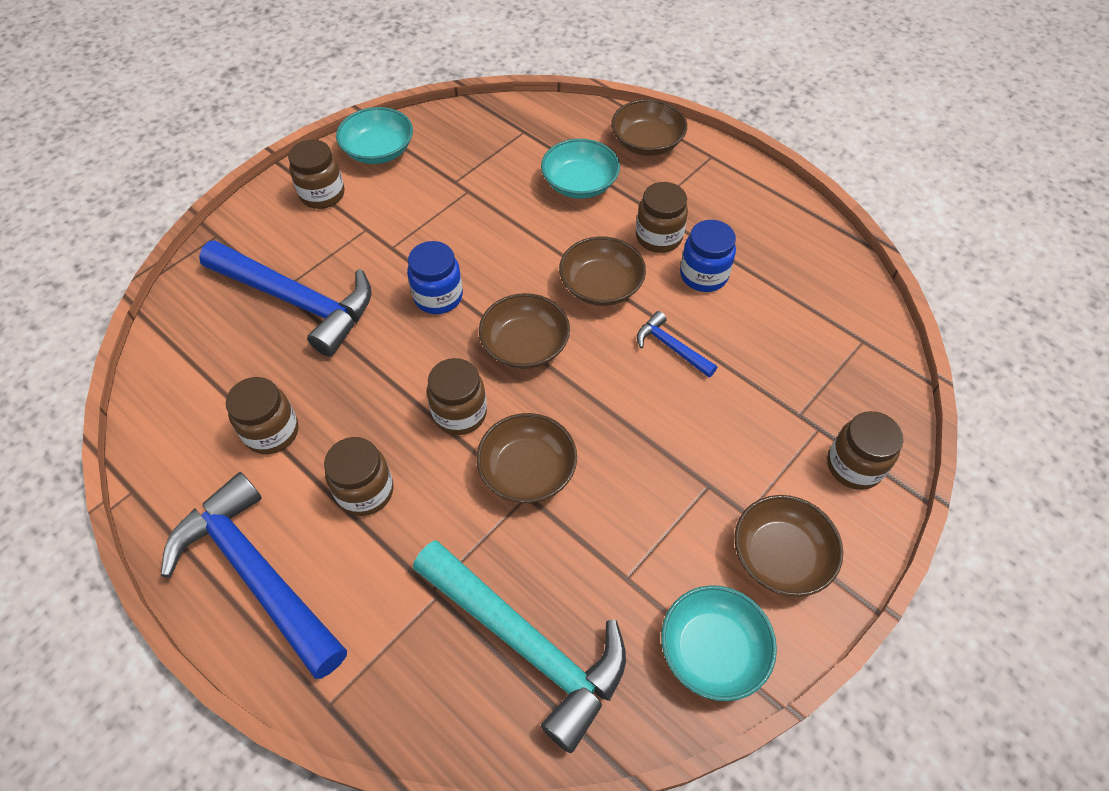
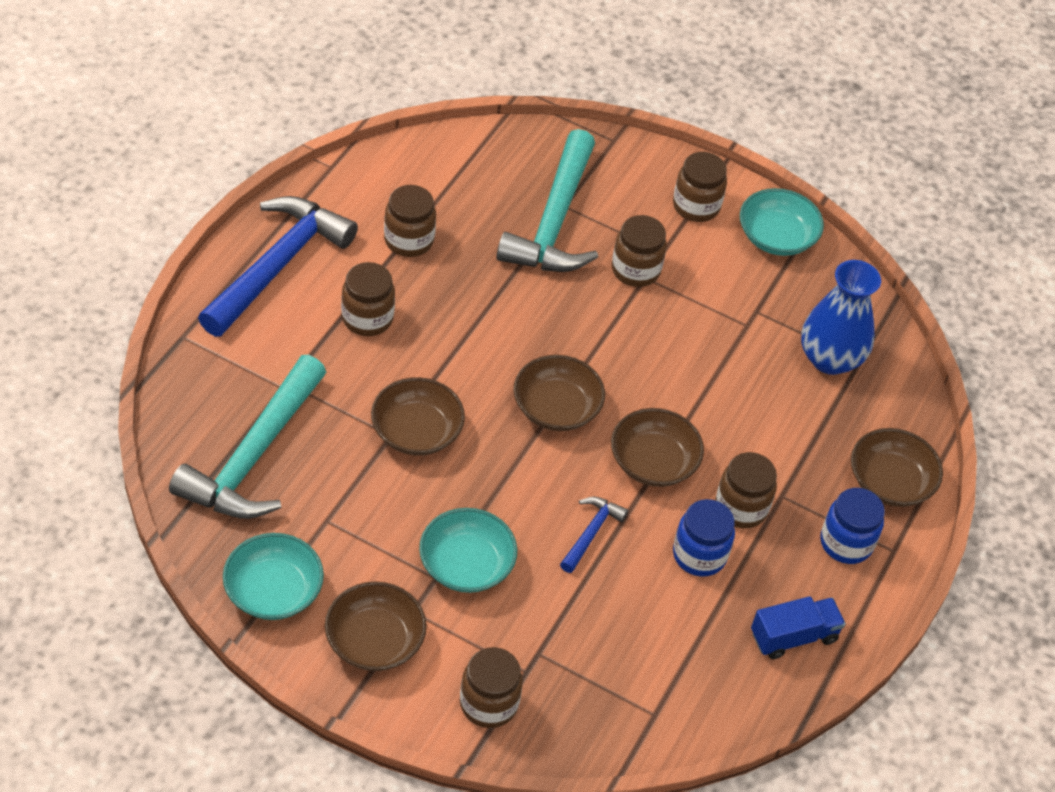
camera: 70 degrees right, 5 degrees down
(298, 301) = (554, 222): blue hammer -> turquoise hammer
(438, 297) = (594, 327): blue jar -> blue jar (846, 543)
(460, 413) = (463, 370): brown jar -> brown jar (635, 270)
(518, 148) = (830, 359): none -> blue vase
(579, 184) = (796, 424): turquoise bowl -> turquoise bowl (466, 564)
(788, 233) = (793, 636): none -> blue truck

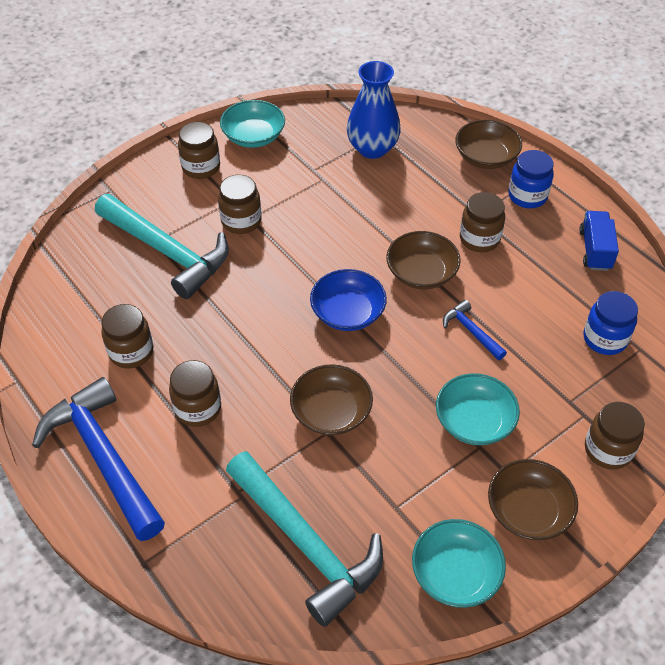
camera: 60 degrees left, 0 degrees up
(556, 408) = (348, 312): brown bowl -> blue bowl
(699, 555) = (512, 276): blue jar -> blue jar (604, 339)

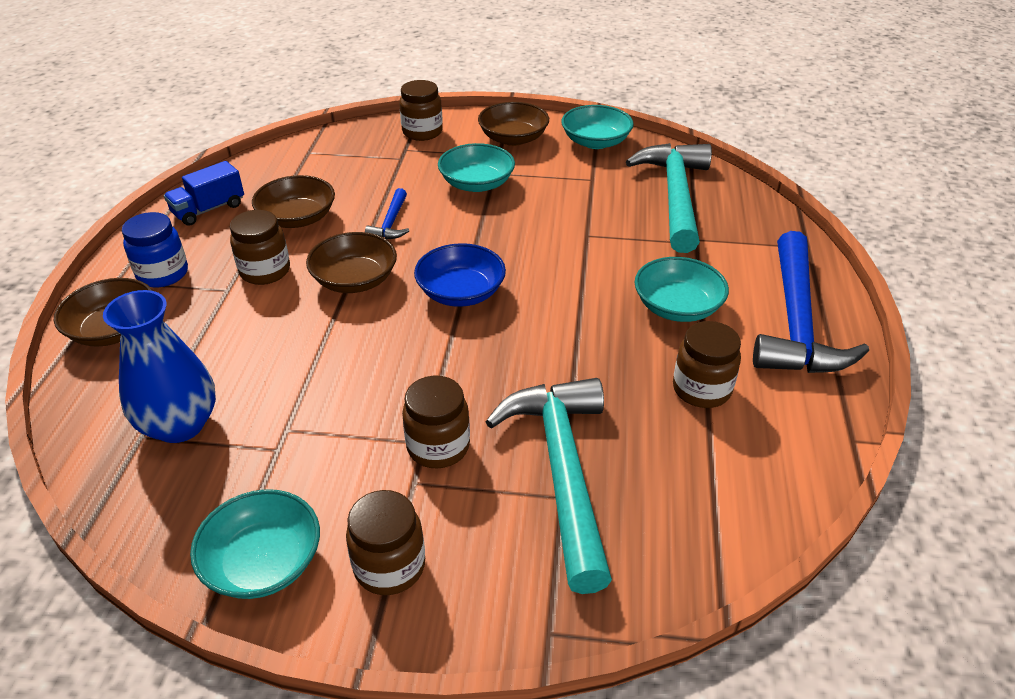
camera: 135 degrees left, 10 degrees down
(198, 408) = (677, 307): brown jar -> turquoise bowl
(331, 412) = (569, 243): brown bowl -> brown bowl (297, 218)
(604, 339) = (317, 168): blue jar -> none

